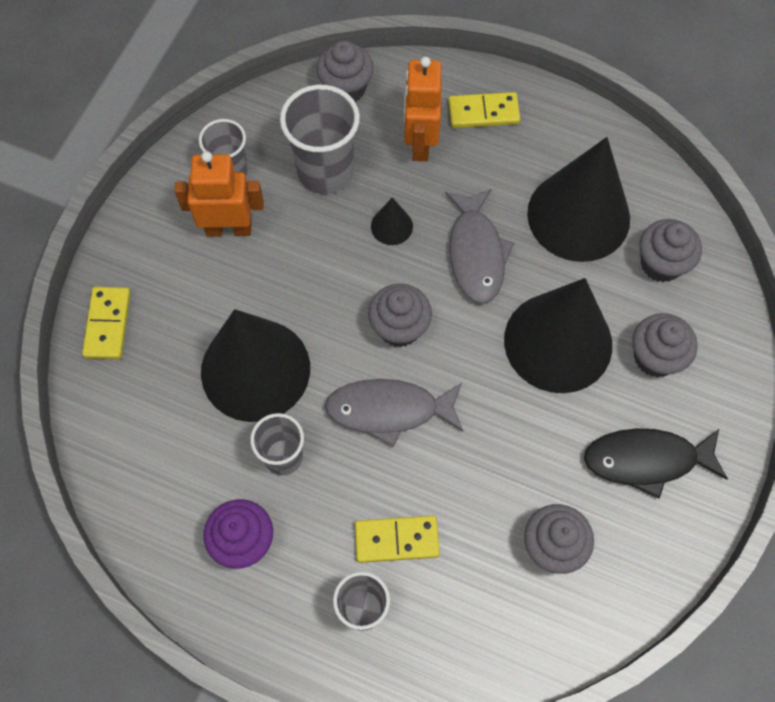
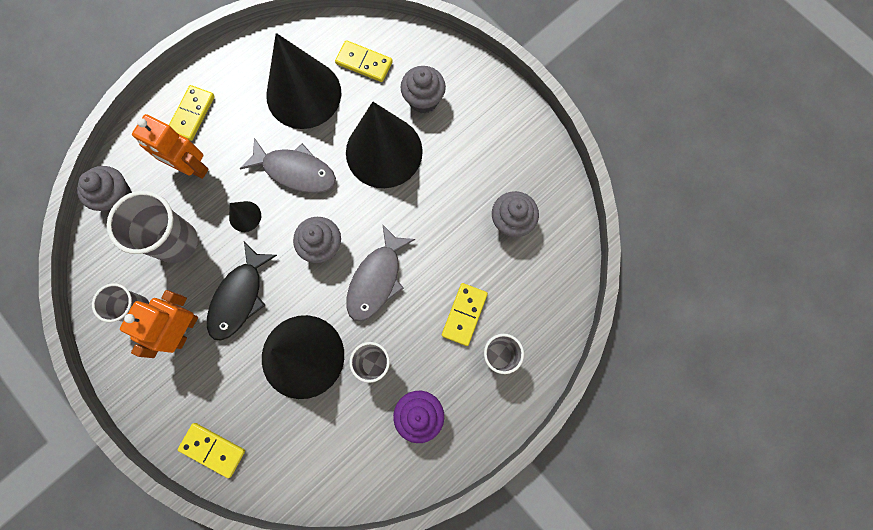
camera: 65 degrees left, 10 degrees up
(647, 460) = (485, 140): black fish -> black fish (239, 297)
(661, 264) = (364, 63): grey cupcake -> yellow domino

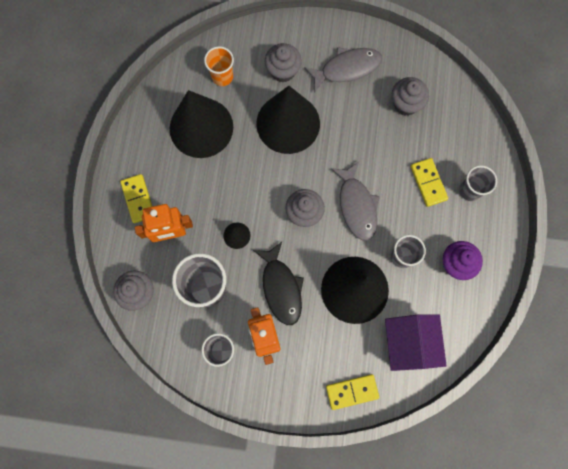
camera: 40 degrees left, 0 degrees up
(295, 171) = (242, 180): grey fish -> grey fish (346, 68)
(305, 451) = (408, 343): none -> purple house
(364, 63) = (222, 77): yellow domino -> orange cup

